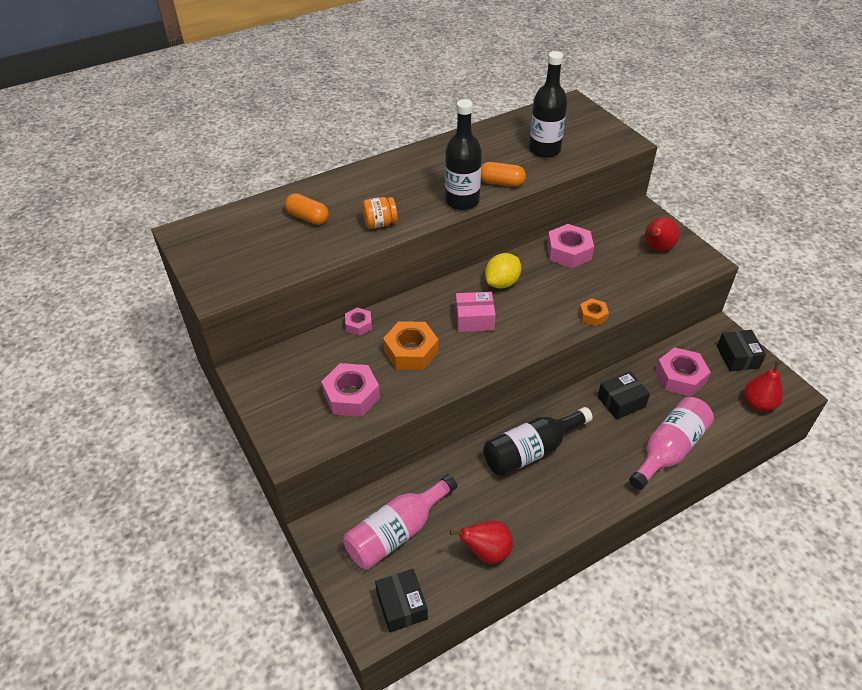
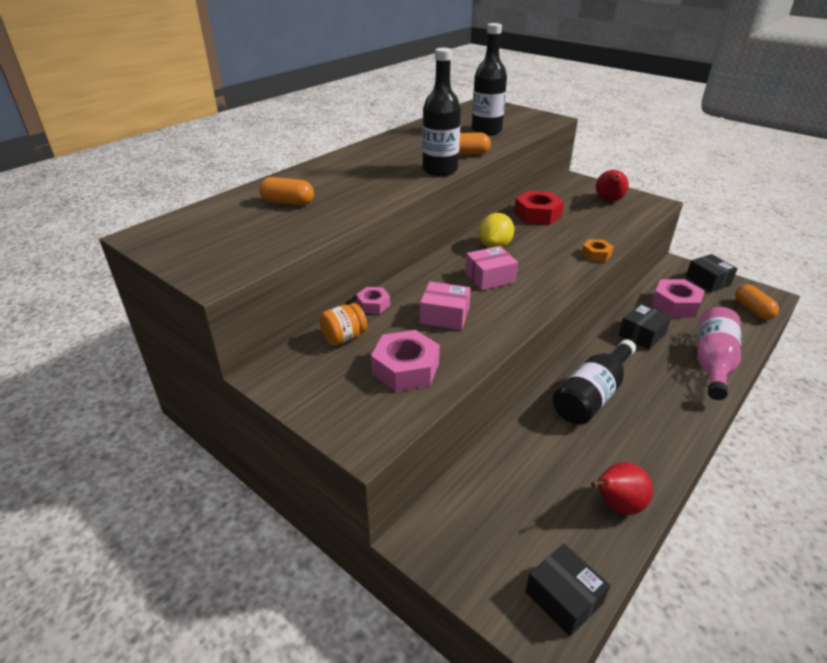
camera: 20 degrees left, 10 degrees down
(380, 223) = (370, 196): orange jar -> orange jar (344, 338)
(397, 532) = (507, 514): pink bottle -> none
(411, 351) = (444, 316): orange nut -> pink box
(569, 252) = (537, 215): pink nut -> red nut
(758, 403) = (752, 310): red pear -> orange capsule

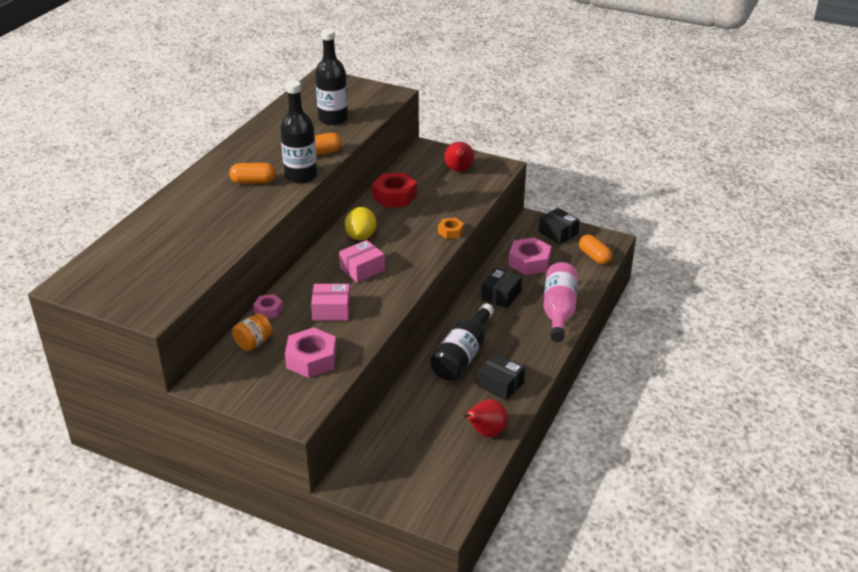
camera: 15 degrees left, 0 degrees up
(288, 202) = (176, 232): orange capsule -> orange capsule (253, 182)
(563, 597) = (453, 496): black box -> black box (500, 384)

